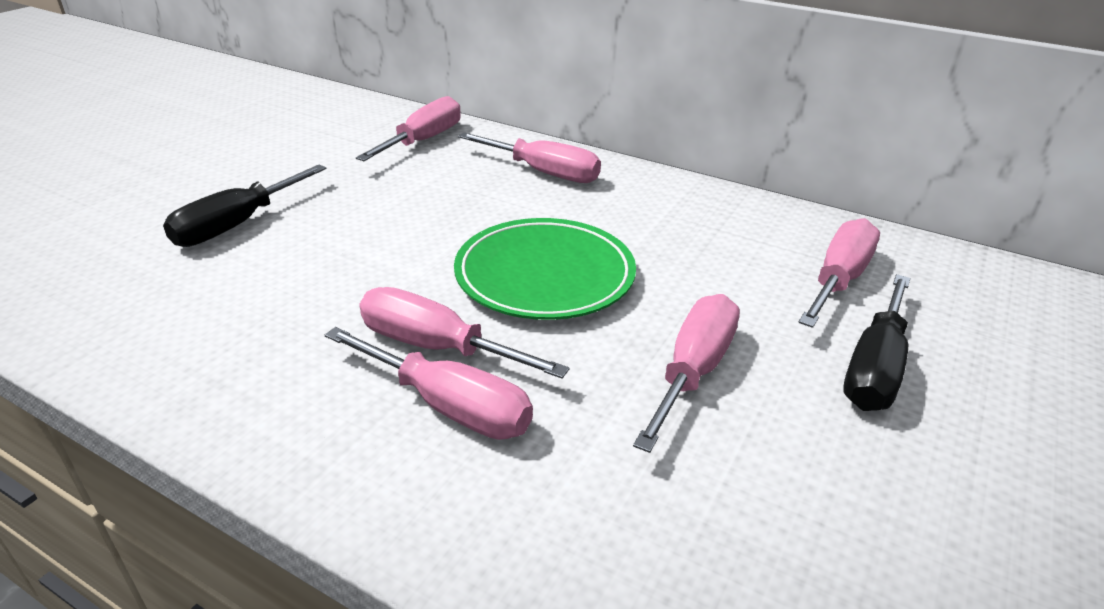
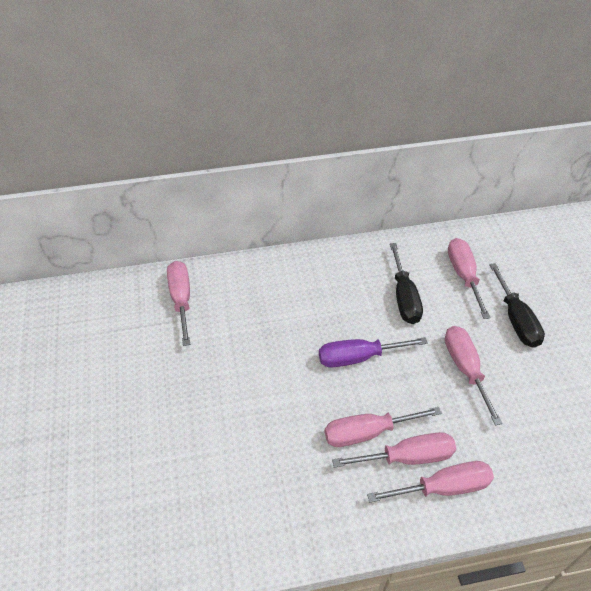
camera: 40 degrees left, 15 degrees up
(237, 225) = (175, 435): black screwdriver -> black screwdriver (404, 297)
(544, 173) = (275, 284): pink screwdriver -> pink screwdriver (443, 487)
(545, 275) = (358, 357): green plate -> purple screwdriver

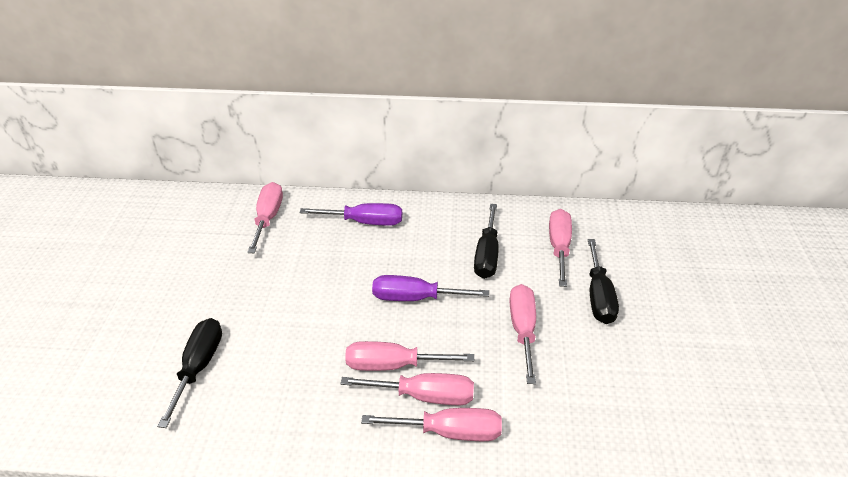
camera: 15 degrees right, 10 degrees down
(187, 479) = (198, 367): none -> black screwdriver
(277, 285) = (365, 222): none -> purple screwdriver

